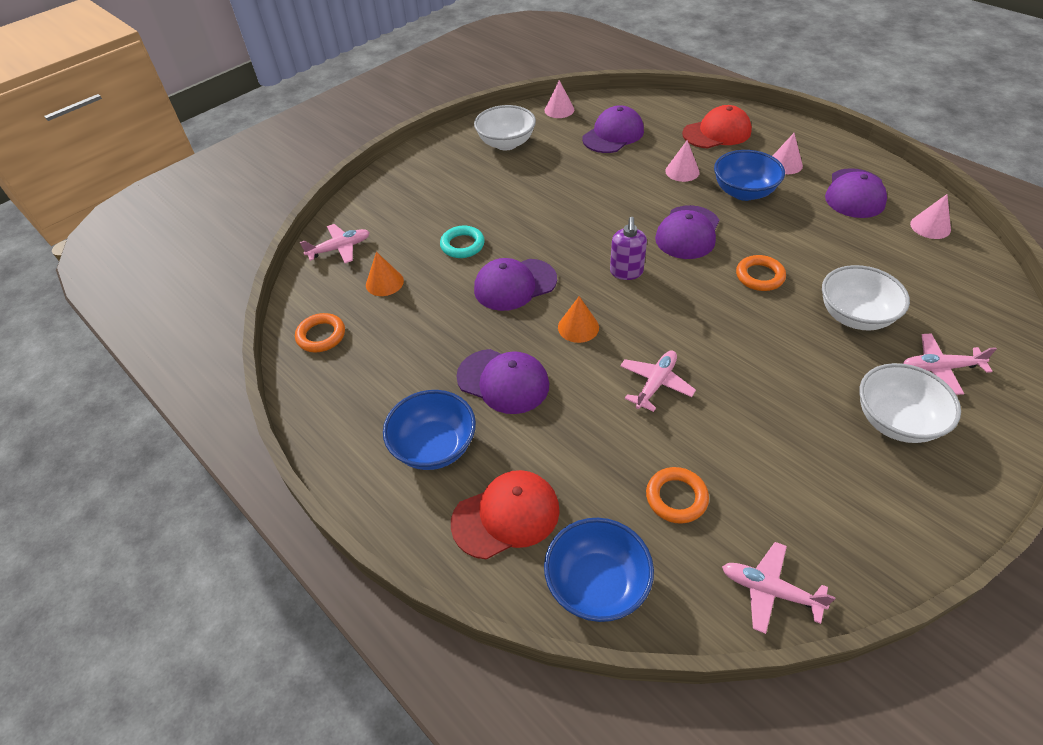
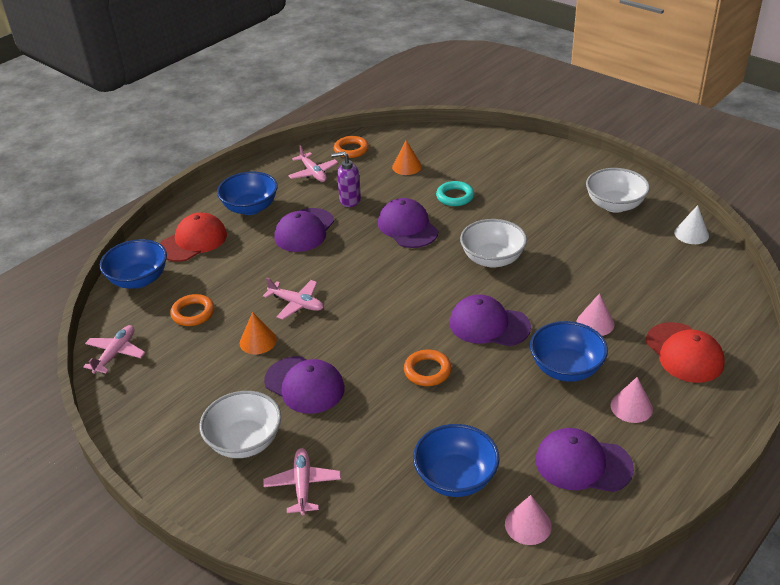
camera: 85 degrees right, 10 degrees down
(340, 248) = (444, 141): pink plane -> pink plane (313, 173)
(506, 516) = (193, 241): red cap -> red cap turned 105 degrees counterclockwise
(559, 110) = (691, 234): pink cone -> white cone
(578, 327) = (359, 262): orange cone -> orange cone (258, 341)
(613, 135) = (653, 273): purple cap -> purple cap (304, 385)
(626, 272) = (427, 286): purple soap dispenser -> purple soap dispenser (349, 200)
(854, 316) = (373, 433): white bowl -> white bowl (492, 259)
(894, 263) = (456, 478): none -> blue bowl

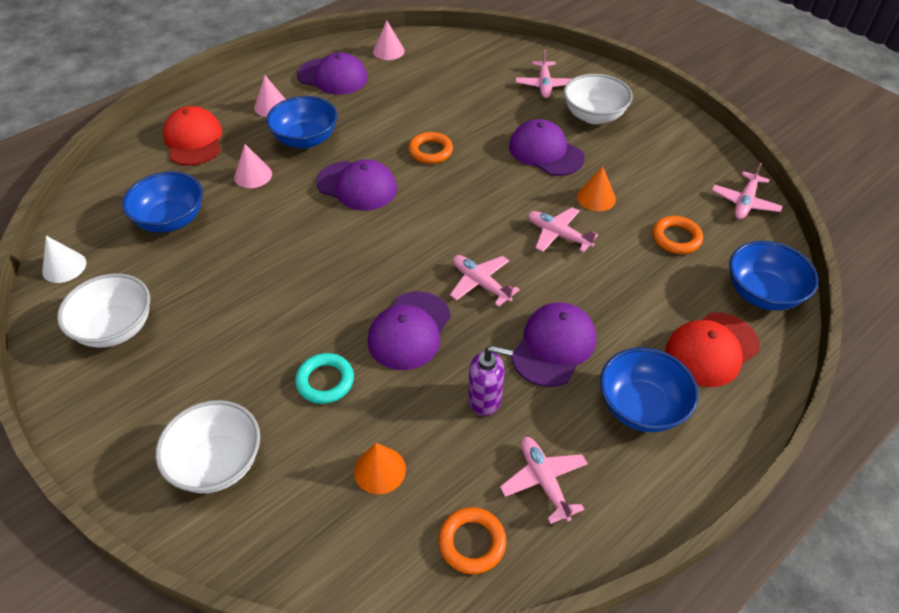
camera: 175 degrees left, 10 degrees up
(360, 261) = (480, 283): none -> pink plane
(407, 227) = (409, 331): purple cap -> purple cap turned 45 degrees clockwise
(456, 478) = (429, 78): blue bowl -> blue bowl (171, 220)
(492, 259) = (319, 263): white bowl -> white bowl (217, 463)

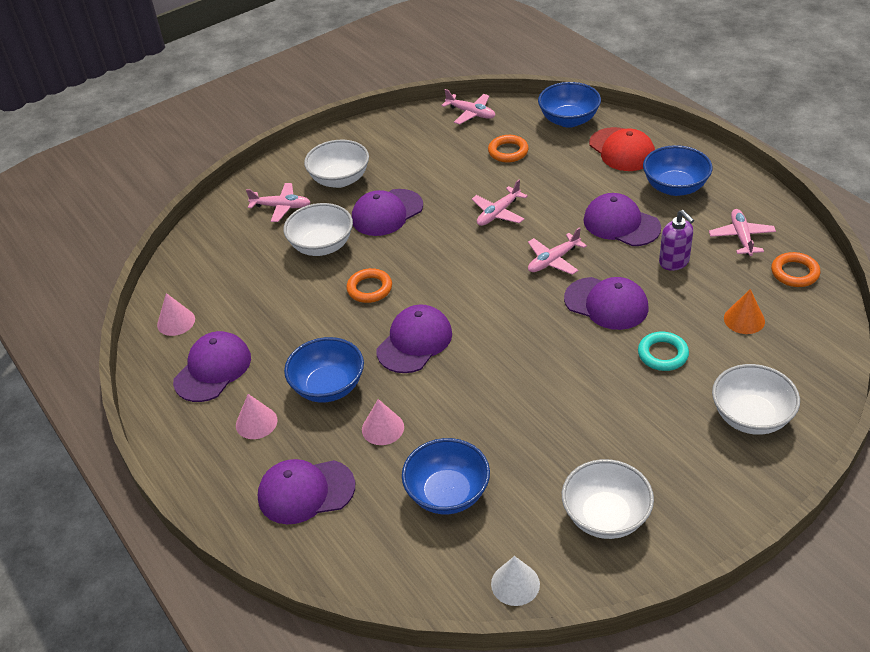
camera: 80 degrees left, 5 degrees down
(194, 140) = (305, 491): red cap -> purple cap
(485, 399) = (674, 262): purple soap dispenser -> purple soap dispenser turned 135 degrees clockwise
(490, 116) = (322, 246): none -> white bowl
(543, 481) = (741, 237): pink plane -> pink plane turned 105 degrees clockwise
(596, 198) = (454, 188): orange cone -> none

